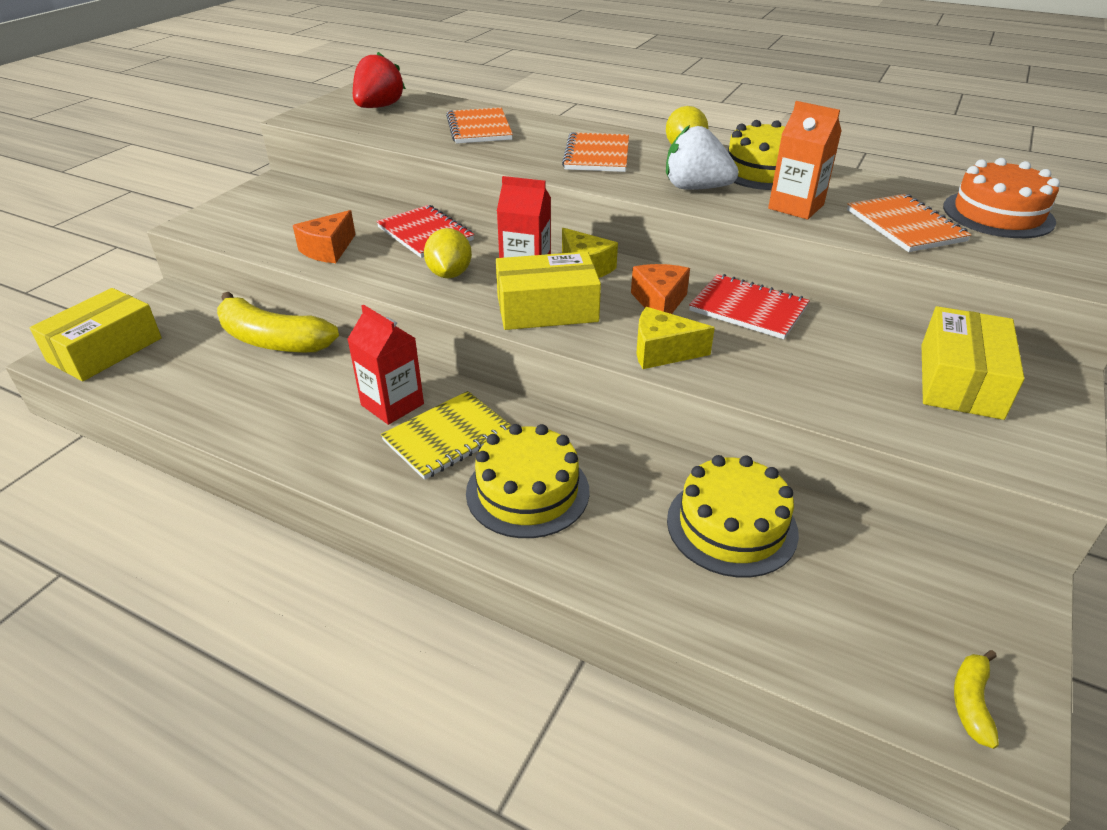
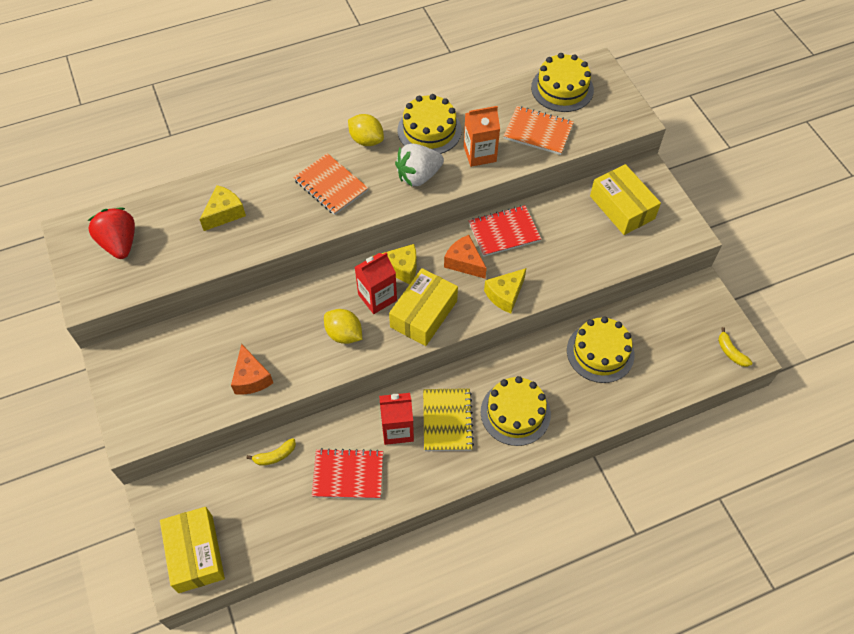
camera: 50 degrees left, 20 degrees up
(272, 340) = (275, 456): yellow banana -> yellow banana, size x0.46
(425, 234) = (282, 316): red notebook -> red notebook (348, 475)
(479, 128) = (224, 213): orange notebook -> yellow cheese
(998, 214) = (562, 88): orange cake -> yellow cake

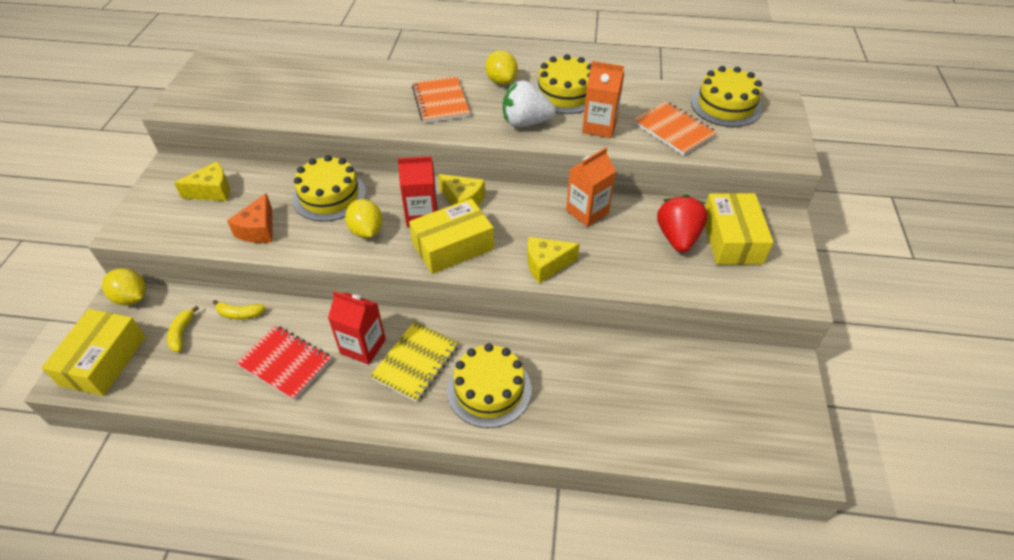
camera: 30 degrees right, 10 degrees down
(120, 243) = (237, 79): red strawberry -> red strawberry (677, 237)
(166, 491) = (132, 298): none -> yellow lemon
(224, 213) = (335, 89): yellow cheese -> yellow cheese (212, 191)
(464, 262) = (527, 221): orange cheese -> none
(504, 232) = (587, 212): red notebook -> orange carton
(600, 352) = (624, 376): yellow cake -> yellow cake (329, 196)
(730, 352) = (785, 450): yellow banana -> yellow banana (182, 333)

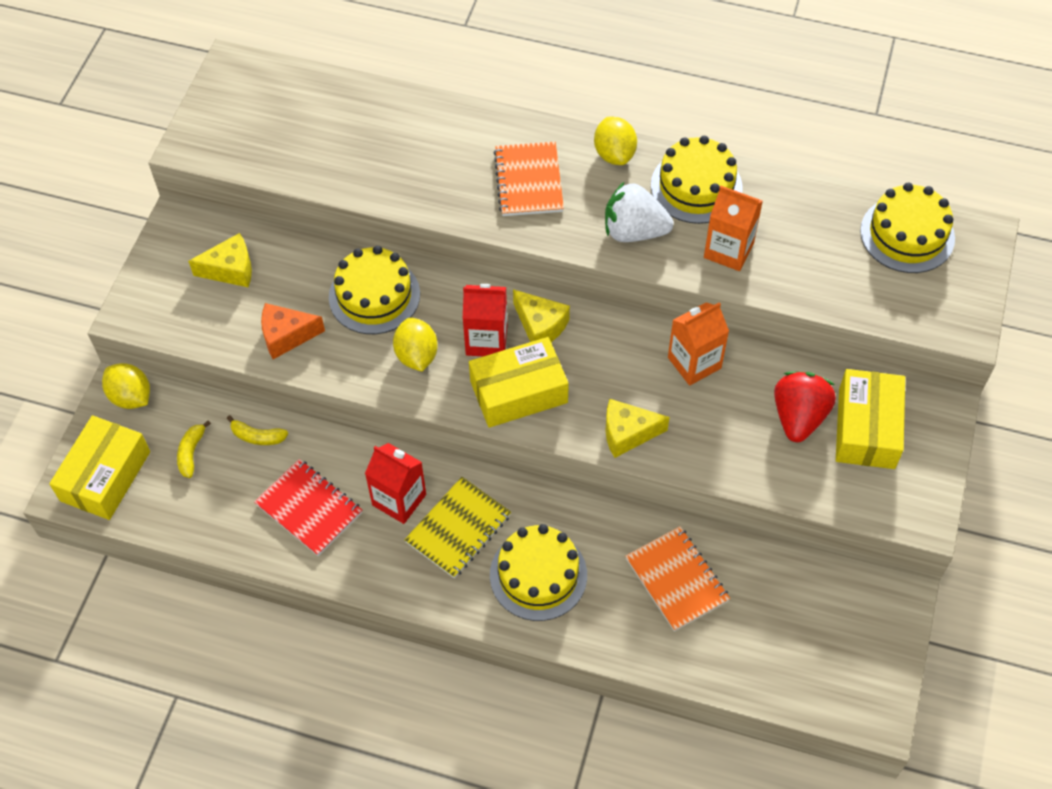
camera: 10 degrees right, 10 degrees up
(258, 229) = (286, 336): orange cheese -> orange cheese turned 60 degrees clockwise
(673, 130) = (824, 268): orange notebook -> orange notebook (676, 579)

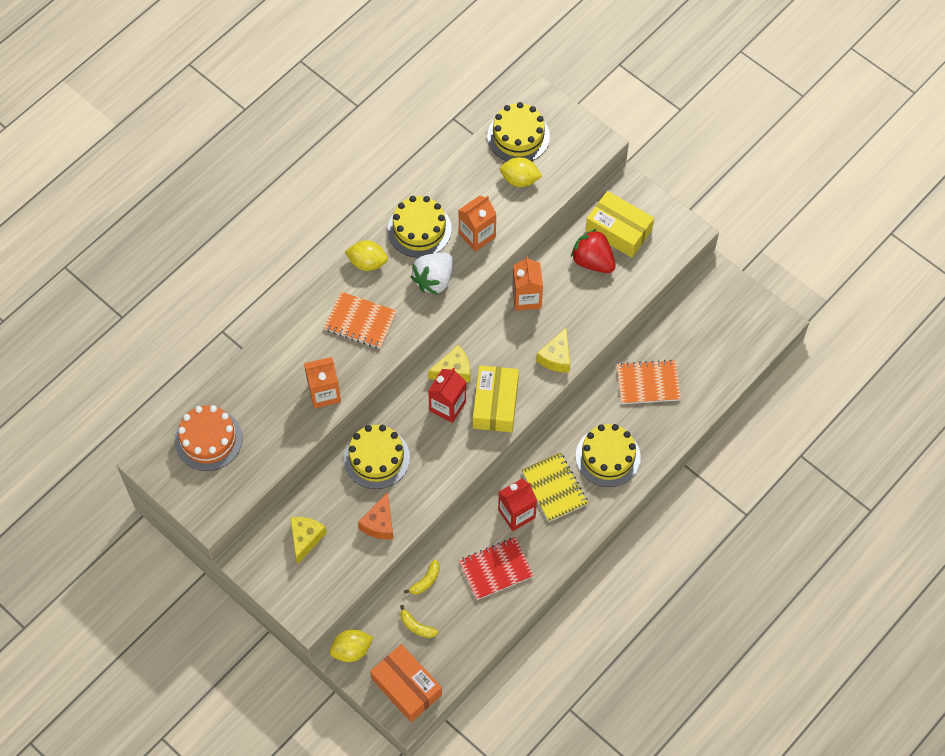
camera: 65 degrees left, 5 degrees up
(105, 476) = (406, 687): yellow box -> orange box
(289, 103) = (208, 439): none -> orange cake
(409, 186) = (324, 393): none -> orange carton
(416, 355) = (437, 451): yellow lemon -> yellow lemon (520, 180)

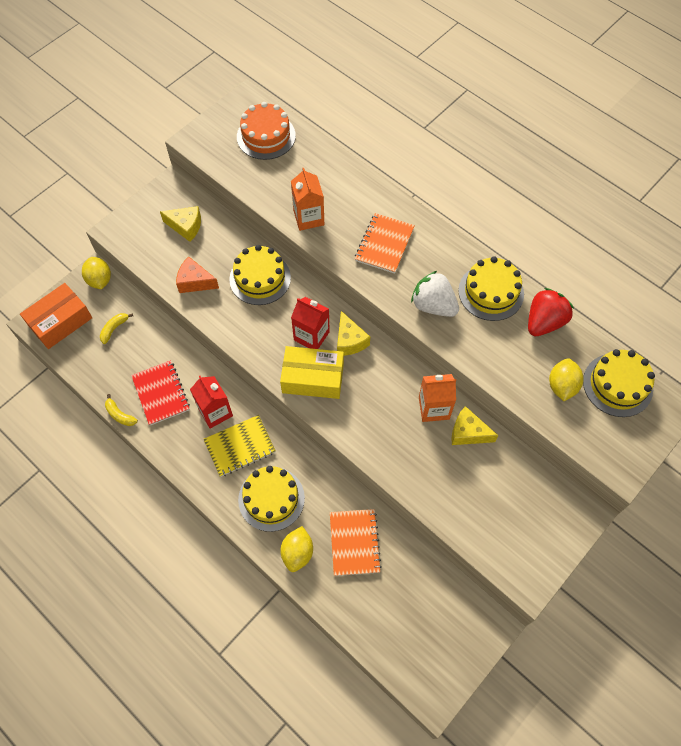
camera: 90 degrees right, 0 degrees up
(367, 263) = (449, 248): yellow lemon -> yellow lemon (297, 553)
(425, 581) = (156, 335): yellow banana -> yellow banana (120, 415)
(477, 235) = (488, 344): orange carton -> none
(556, 357) = (365, 435): yellow cheese -> yellow cheese (468, 432)
(593, 261) = (482, 475): red strawberry -> red strawberry (544, 322)
(618, 230) = (524, 503): yellow box -> none

